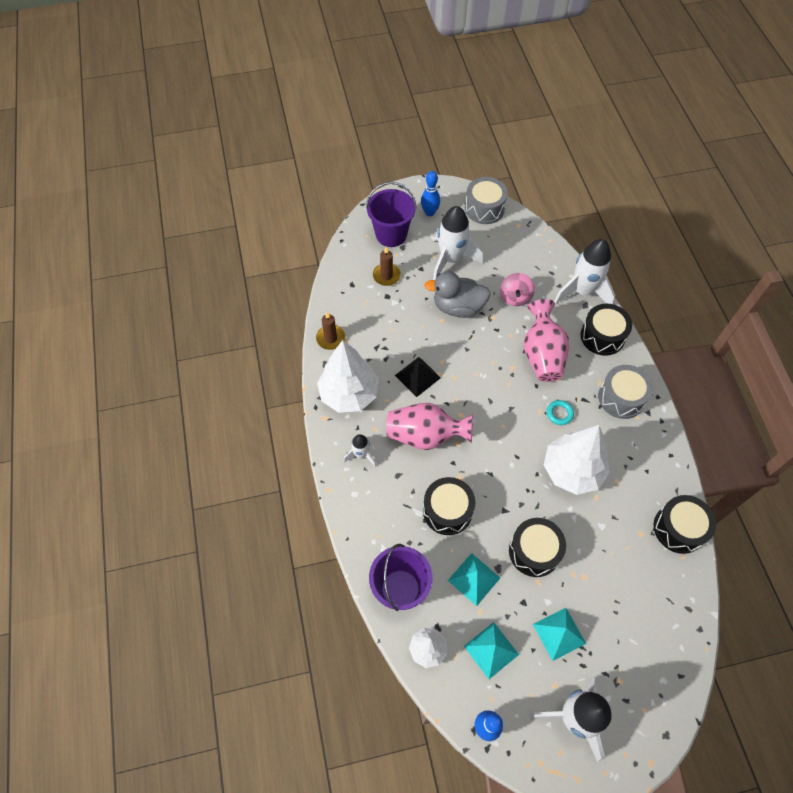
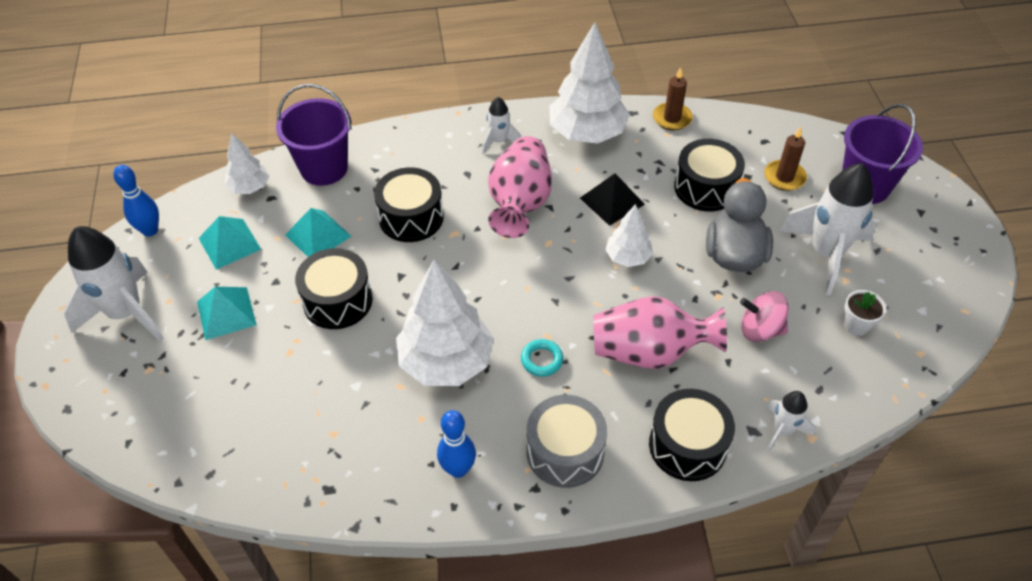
camera: 95 degrees right, 10 degrees down
(429, 212) = (921, 234): blue bowling pin -> blue bowling pin (458, 469)
(468, 366) = (627, 257): none -> white tree
(484, 208) = (948, 308): grey drum -> none
(503, 251) = (856, 325): none -> white flower pot
(582, 291) = (782, 431): white rocket -> white rocket, size x0.51
(678, 528) = (329, 488): black drum -> black drum (706, 188)

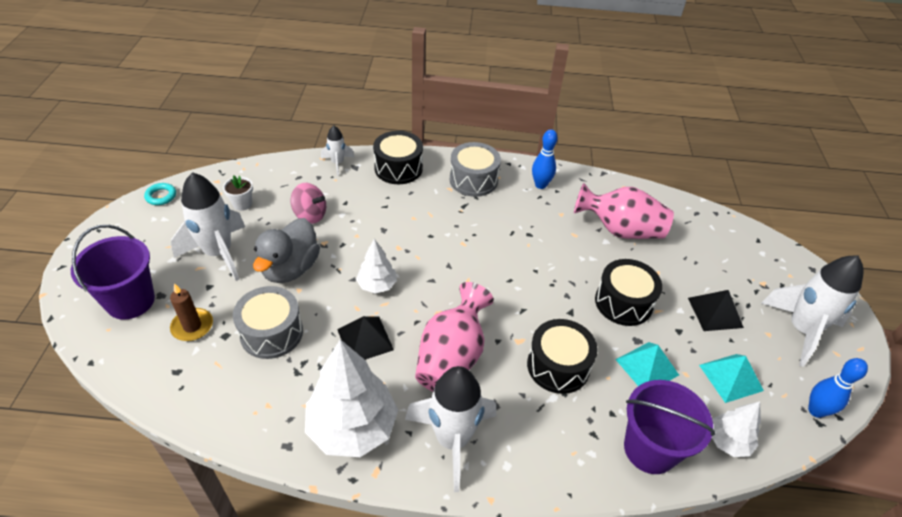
camera: 170 degrees left, 5 degrees down
(226, 313) = (715, 312): turquoise pyramid -> black pyramid
(446, 362) = (540, 242): white tree -> none
(499, 141) = (452, 440): white rocket -> white rocket, size x1.96
(542, 360) = (472, 229): turquoise ring -> turquoise ring (161, 196)
(650, 352) = (395, 218): pink vase -> pink vase (620, 230)
(672, 118) = (249, 425): brown candle -> none
(706, 188) = (271, 333): black drum -> grey drum

